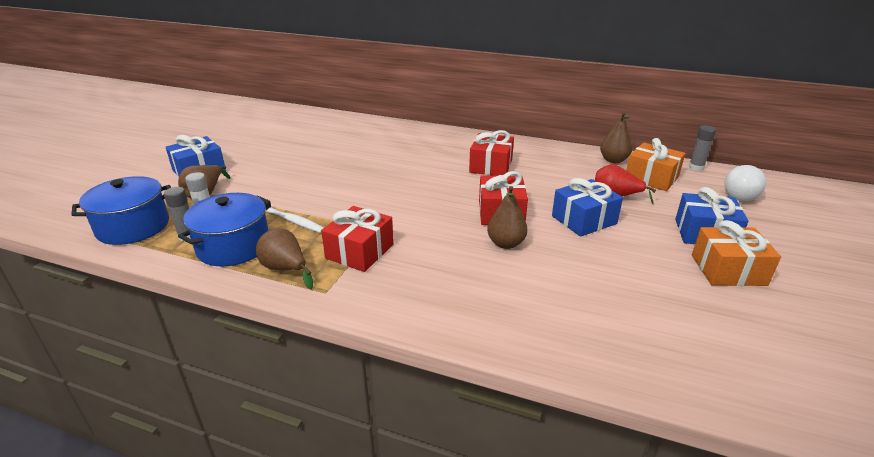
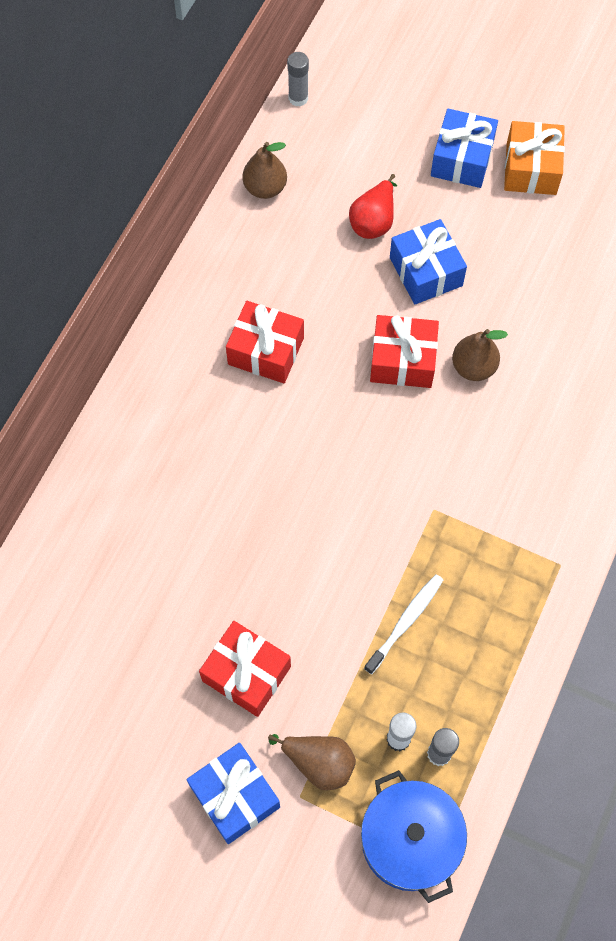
camera: 85 degrees left, 35 degrees up
(233, 246) = (465, 686): blue pot -> none
(285, 269) = (517, 613): brown pear -> none
(360, 251) = (483, 531): red gift -> red gift (246, 673)
(651, 178) = (324, 161): orange gift -> none
(740, 194) = (375, 83): white light bulb -> none

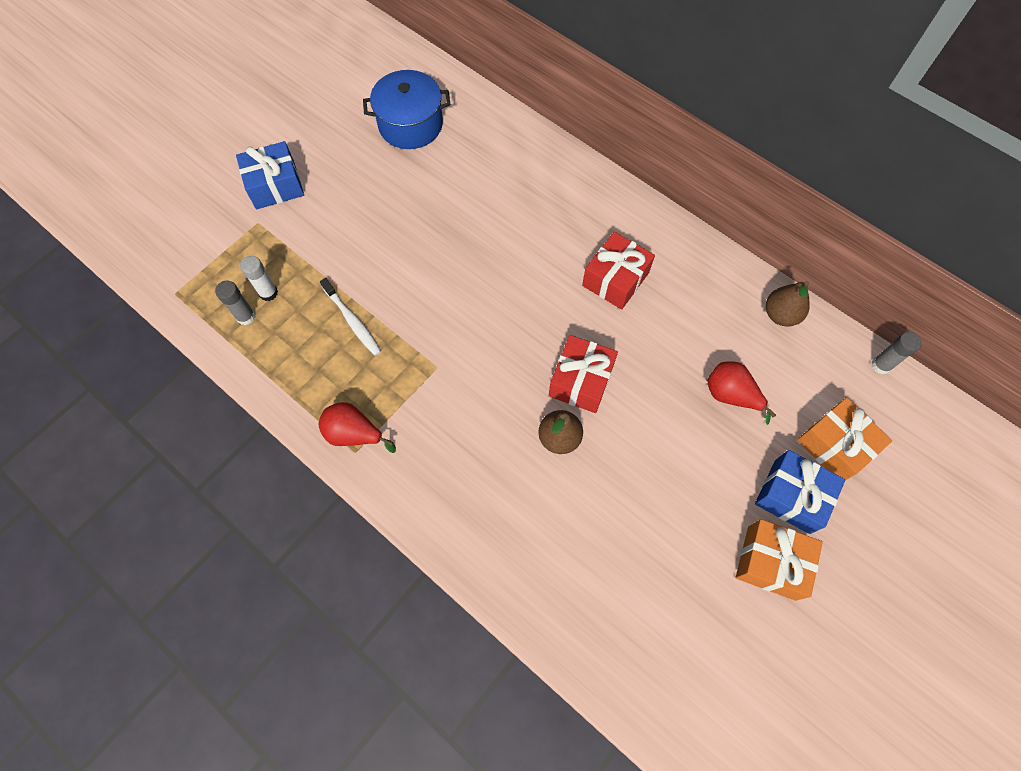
camera: 105 degrees right, 0 degrees up
(246, 673) = (356, 210): red gift -> none
(319, 763) = (274, 239): brown pear -> none
(398, 129) = (835, 446): none -> orange gift
(410, 840) = (196, 281): blue pot -> blue pot (410, 124)
(425, 271) = (667, 425): blue gift -> none
(541, 572) = (354, 434): none -> red pear

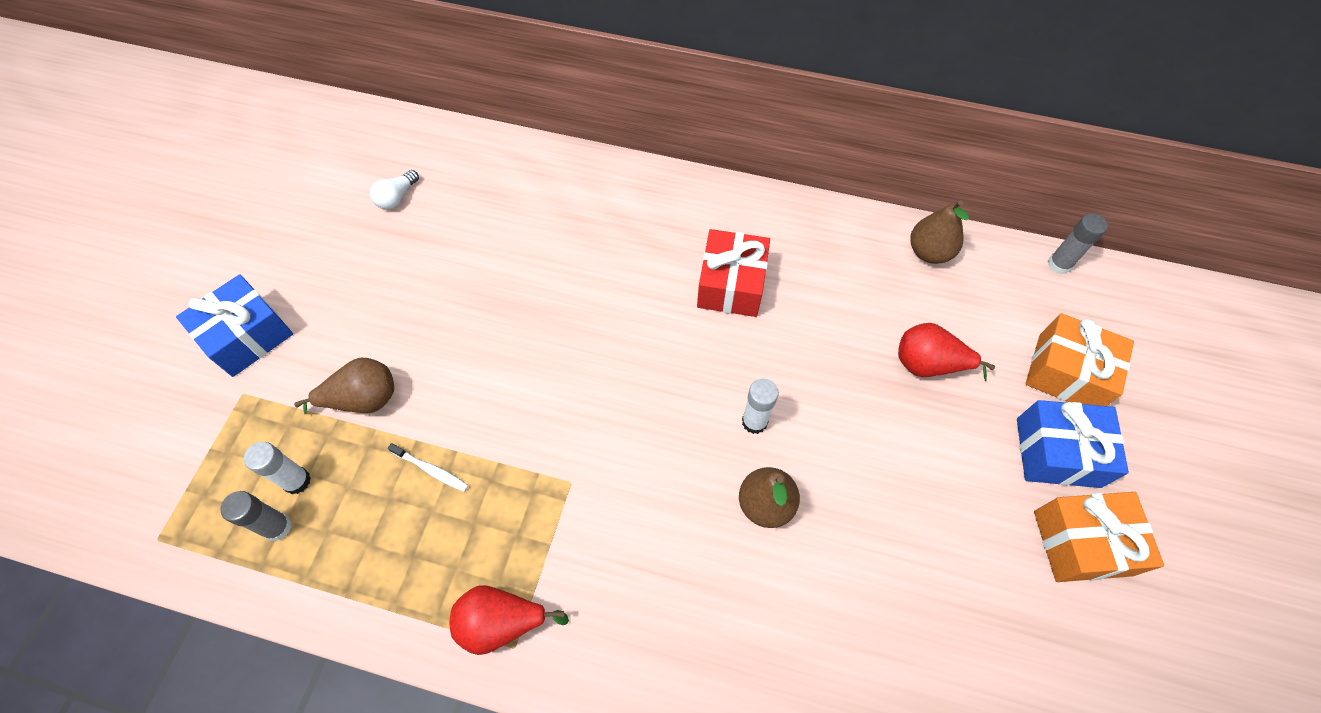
camera: 25 degrees left, 5 degrees down
(330, 257) = (363, 399): none -> brown pear
(352, 321) = (431, 470): white toothbrush -> white toothbrush, size x0.66
(410, 124) = (397, 197): blue pot -> white light bulb
(581, 381) = (754, 422): red gift -> white glue stick

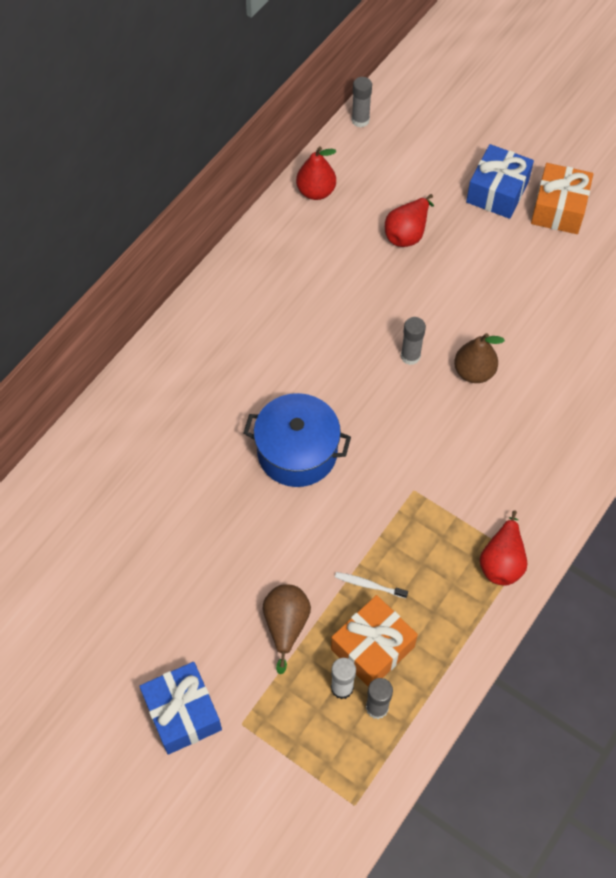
camera: 70 degrees left, 0 degrees up
(397, 197) = (79, 560): white light bulb -> none
(431, 470) = (369, 585): white toothbrush -> white toothbrush turned 120 degrees counterclockwise
(578, 342) = (297, 452): none -> blue pot
(731, 284) = (289, 330): red gift -> none
(754, 422) = (410, 356): white glue stick -> grey glue stick
(929, 252) = (316, 191): brown pear -> red pear
(1067, 373) = (444, 158): orange gift -> orange gift (372, 648)

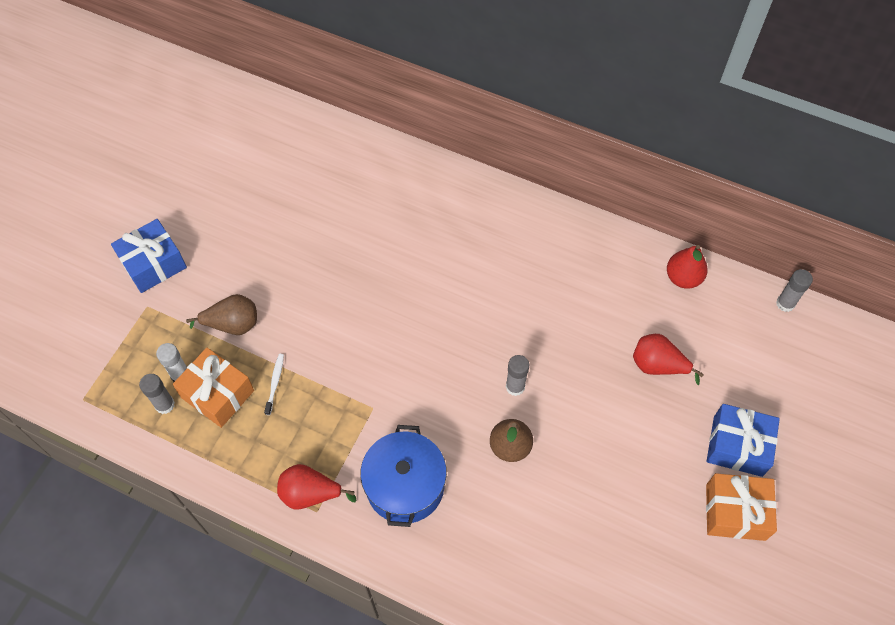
camera: 80 degrees right, 0 degrees up
(297, 452) = (395, 307): blue pot -> blue pot (405, 485)

